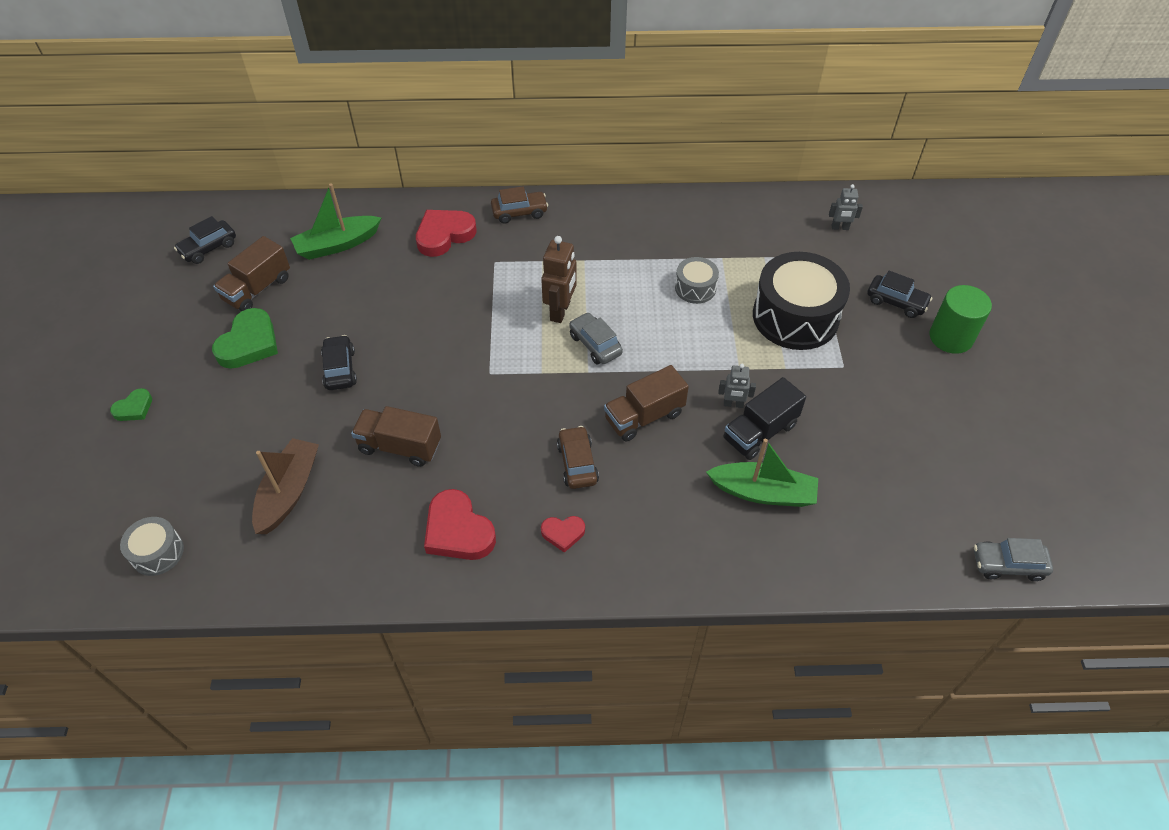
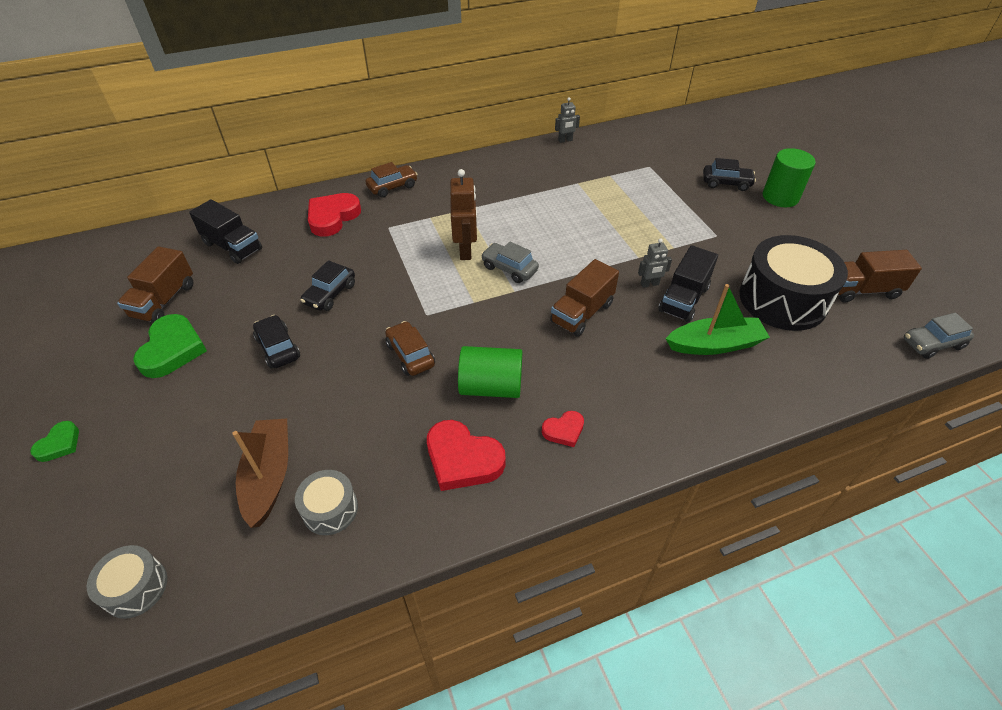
camera: 20 degrees left, 5 degrees down
(208, 248) = (99, 278): black car -> black car (330, 294)
(337, 245) = (232, 246): green boat -> black truck
(400, 446) = (369, 400): brown truck -> brown truck (862, 290)
(516, 468) = (491, 386): none -> green cylinder
(577, 463) = (545, 367): brown car -> brown car (410, 355)
(695, 288) = (569, 208): grey drum -> grey drum (330, 509)
(795, 317) = (659, 210): black drum -> black drum (782, 299)
(840, 228) = (654, 144): grey robot -> grey robot (565, 140)

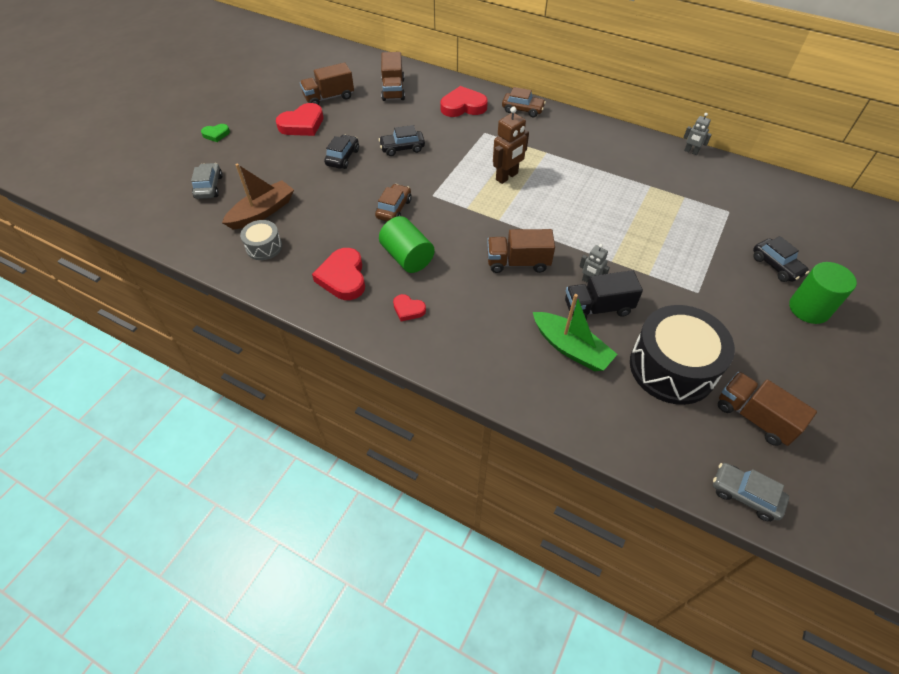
camera: 50 degrees right, 5 degrees up
(135, 587) = (169, 213): grey drum -> none
(172, 349) = (302, 124): green heart -> red heart
(232, 246) = (393, 90): black truck -> brown truck
(509, 268) = (516, 205): grey car -> grey car (209, 187)

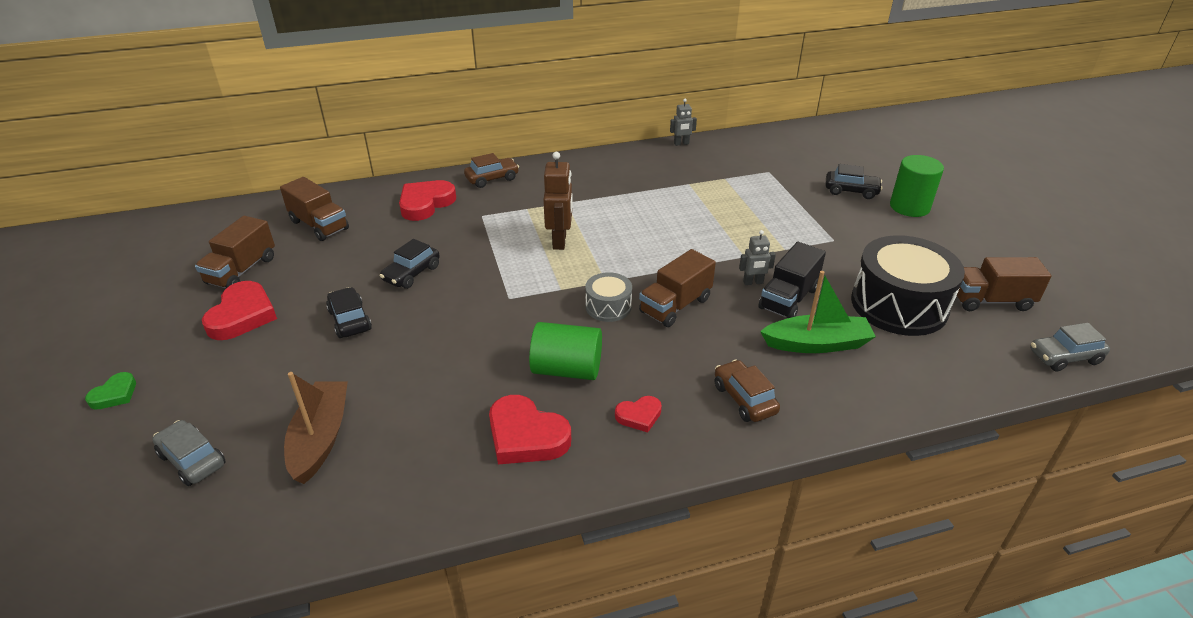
camera: 45 degrees left, 15 degrees down
(264, 247) = (379, 473): grey drum -> grey drum (608, 307)
(394, 209) = (486, 334): brown car -> brown car (744, 399)

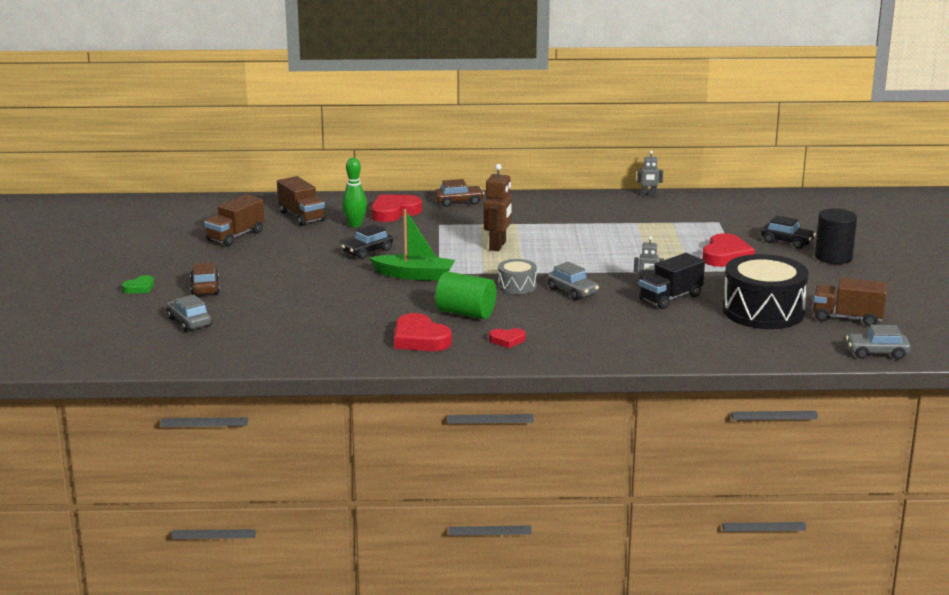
camera: 15 degrees right, 15 degrees down
(242, 315) = (232, 260): red heart -> red heart (725, 256)
(321, 438) = (276, 323): brown boat -> none
(350, 320) = (312, 271): black car -> none
(385, 230) = (355, 225): none -> green bowling pin
(675, 305) = (572, 291): brown truck -> grey car
(744, 399) = (593, 342): brown car -> brown car (205, 288)
(817, 344) = (673, 323): green boat -> green boat (415, 275)
(909, 207) = (833, 257): green cylinder -> black cylinder

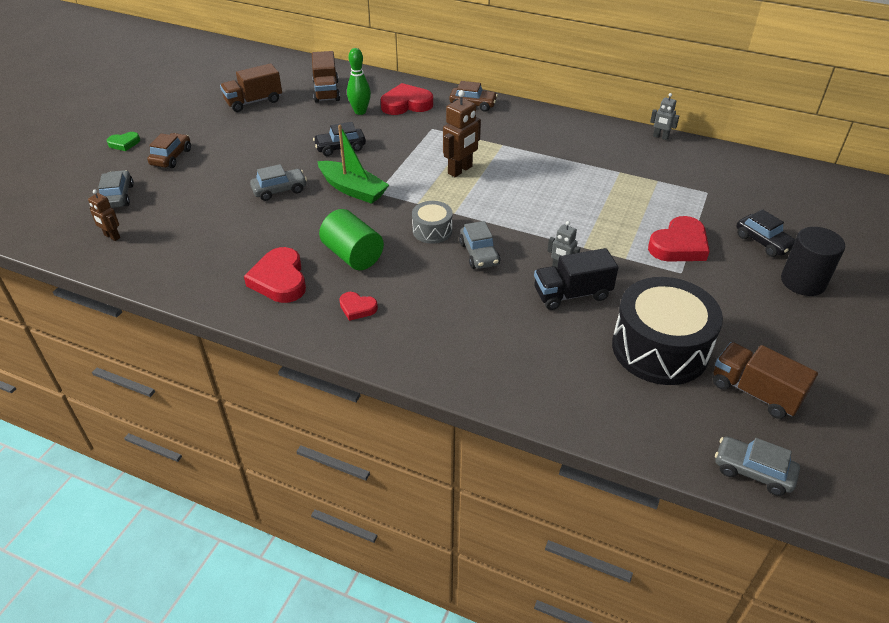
camera: 25 degrees right, 20 degrees up
(223, 346) = (112, 236): none -> brown robot
(346, 288) = (280, 190): none -> grey car

